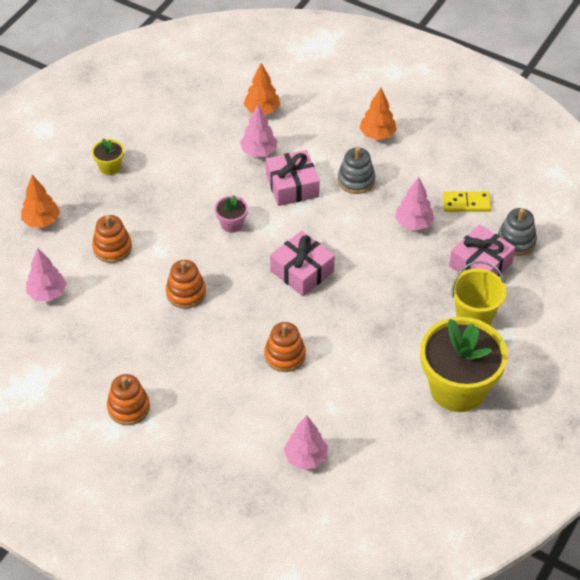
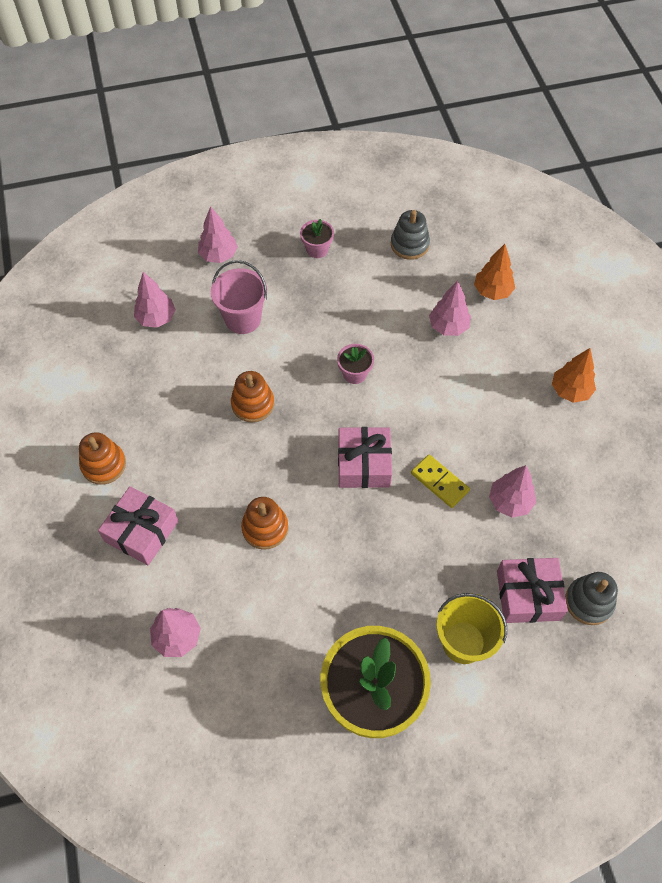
camera: 45 degrees right, 10 degrees up
(41, 221) = (218, 255): orange tree -> pink tree
(110, 167) = (317, 249): yellow flower pot -> pink flower pot
(112, 248) = (243, 319): orange stacking toy -> pink bucket
(292, 186) = (442, 379): pink gift -> pink gift (141, 531)
(356, 180) = (503, 418): grey stacking toy -> grey stacking toy (409, 244)
(466, 203) = (581, 523): yellow domino -> yellow domino (439, 482)

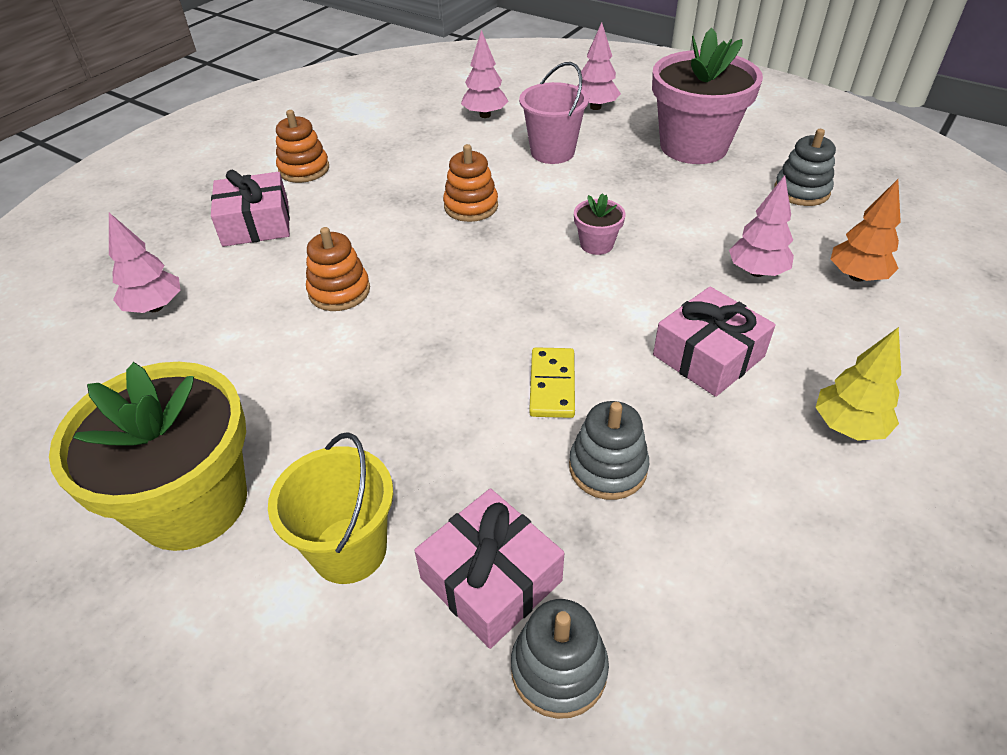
camera: 50 degrees right, 15 degrees down
(317, 249) = (693, 146): pink flower pot -> pink flower pot, size x2.35
(364, 464) = (498, 313): pink gift -> pink gift (708, 356)
(510, 502) = (608, 468): pink tree -> grey stacking toy
(570, 391) = (848, 426): orange tree -> yellow tree

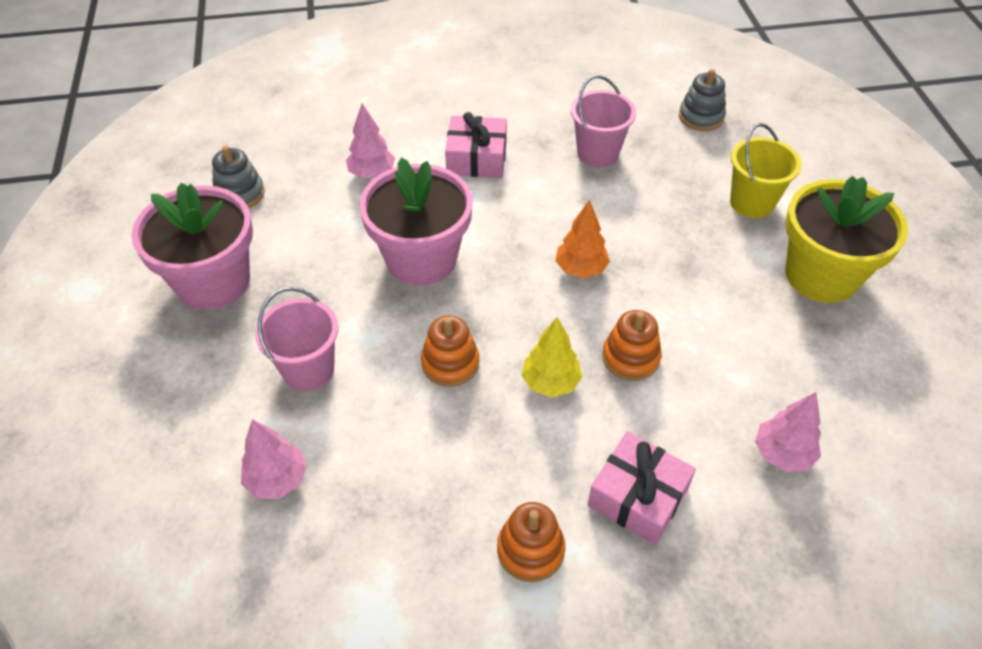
camera: 135 degrees left, 5 degrees up
(491, 579) = (698, 154): pink gift -> none
(552, 385) = (573, 201): yellow domino -> none
(595, 107) = (182, 396): pink tree -> none
(596, 244) = (421, 259): pink flower pot -> pink flower pot, size x2.35
(608, 468) = (598, 153): grey stacking toy -> pink bucket
(848, 426) = (473, 97): yellow tree -> yellow tree (550, 382)
(857, 276) = (332, 135): orange tree -> orange tree (580, 269)

